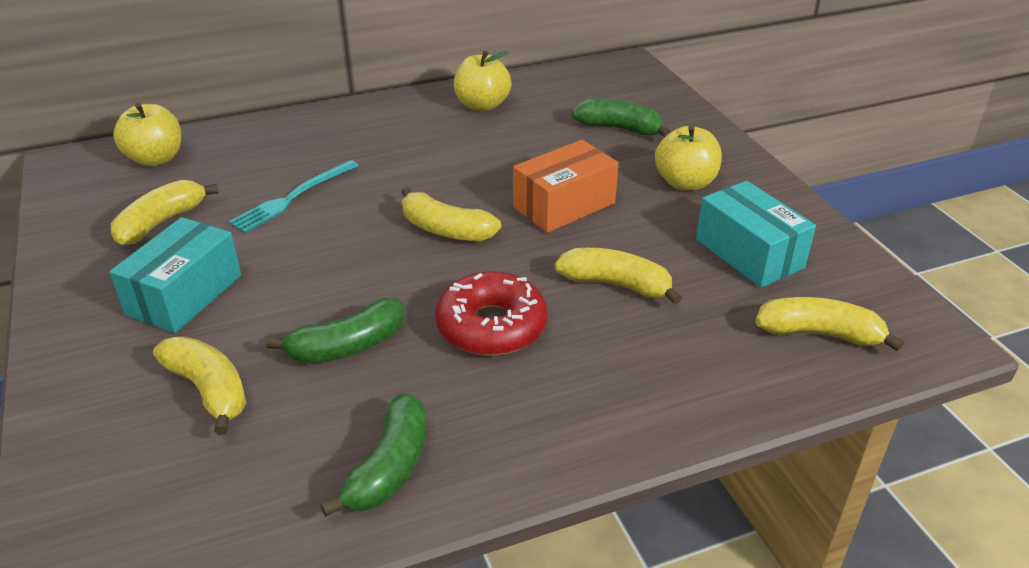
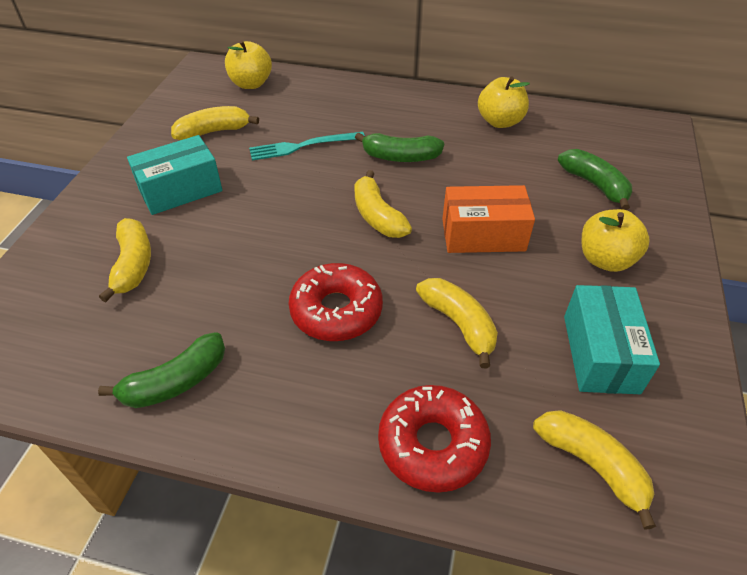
camera: 35 degrees right, 10 degrees up
(347, 346) = (234, 276): green banana -> green banana (400, 157)
(689, 385) = (432, 444): none -> red donut

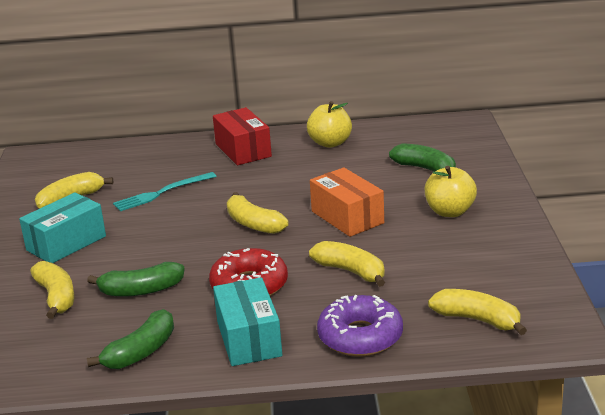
camera: 15 degrees left, 20 degrees down
(251, 84) = (85, 159): yellow apple -> none
(400, 157) = (254, 183): green banana -> green banana (141, 290)
(406, 109) = (243, 150): none -> red box
(432, 444) = (360, 336): red donut -> purple donut
(483, 235) = (347, 217): orange box -> orange box turned 75 degrees clockwise
(600, 353) = (464, 264): turquoise box -> turquoise box (249, 338)

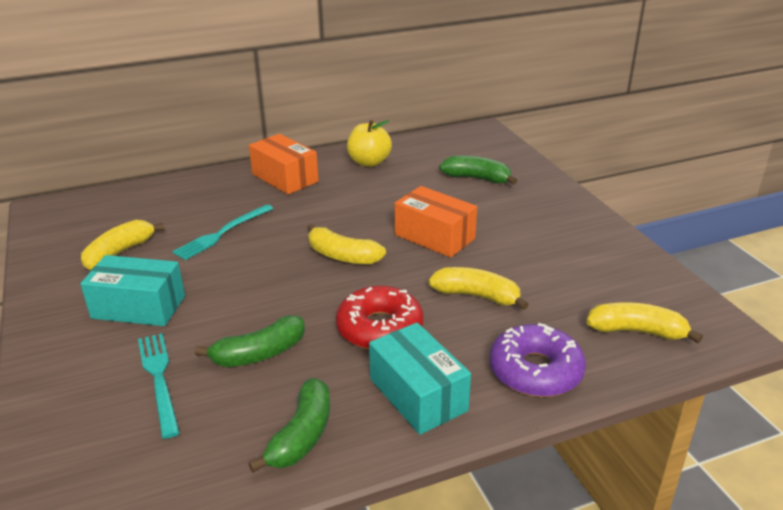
camera: 20 degrees left, 5 degrees up
(56, 297) = (159, 379): yellow banana -> turquoise fork
(66, 243) = (138, 307): turquoise box -> turquoise box turned 75 degrees clockwise
(243, 150) = (285, 178): red box -> orange box
(450, 212) = (529, 219): yellow apple -> none

